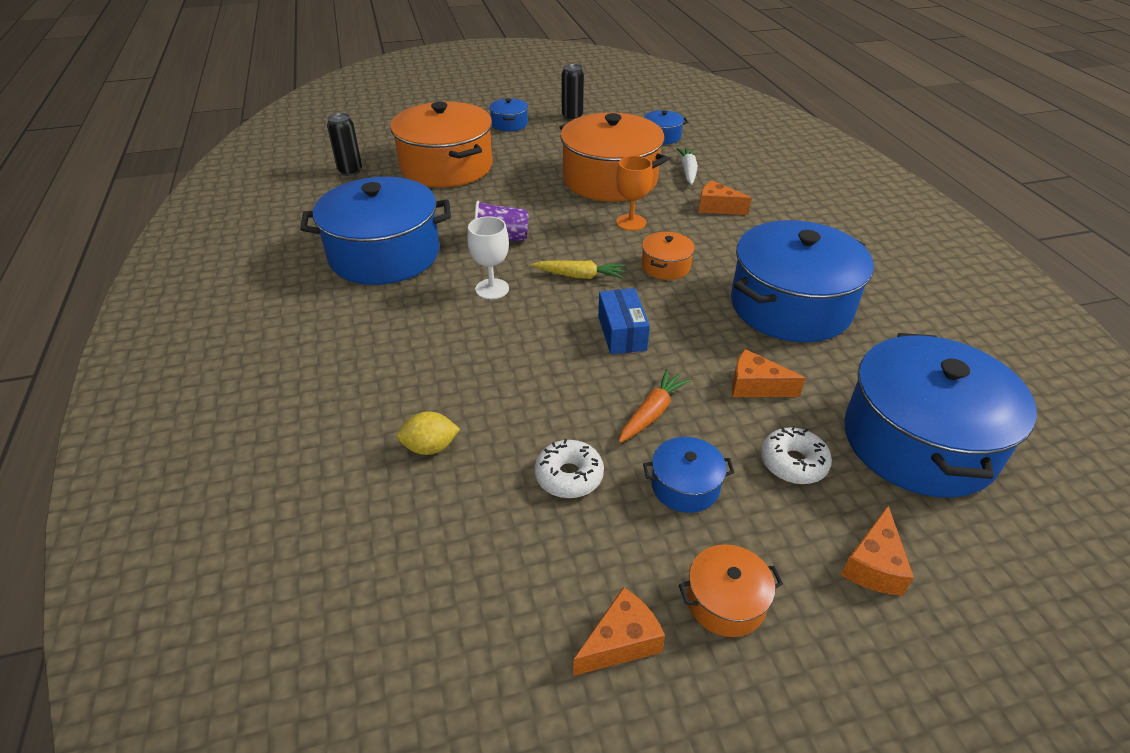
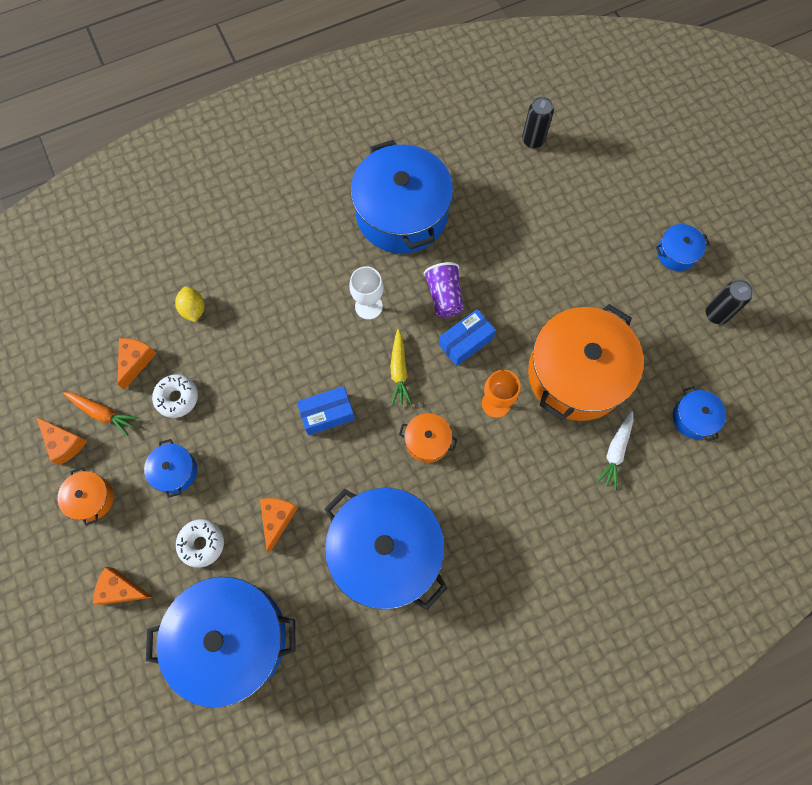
camera: 80 degrees right, 30 degrees up
(446, 166) = (563, 218): orange pot -> none
(558, 232) = (465, 342): none -> blue box
(652, 413) = (240, 445): orange carrot -> orange carrot (102, 413)
(688, 171) = (615, 451): white carrot -> white carrot turned 120 degrees clockwise
(717, 207) = (544, 484): orange cheese -> orange cheese (136, 361)

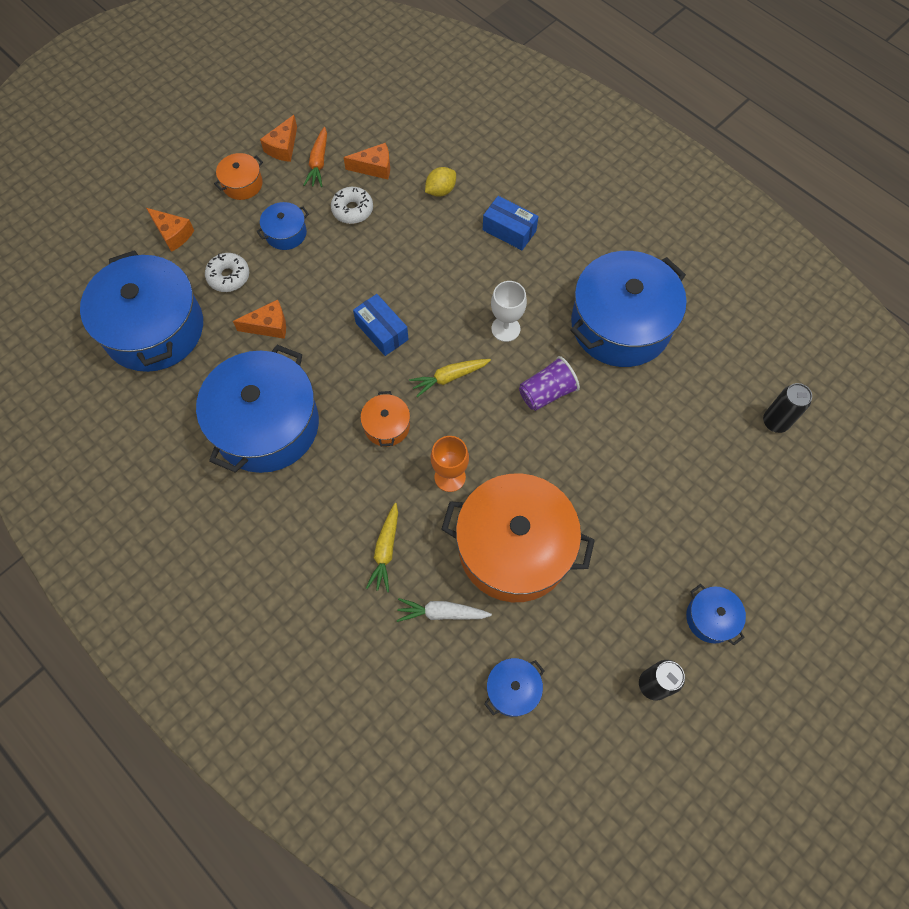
camera: 70 degrees right, 5 degrees down
(121, 589) = (173, 234): orange cheese -> orange cheese turned 135 degrees clockwise
(465, 342) = (505, 428): blue box -> blue box (509, 230)
(546, 480) = (385, 550): none -> yellow carrot

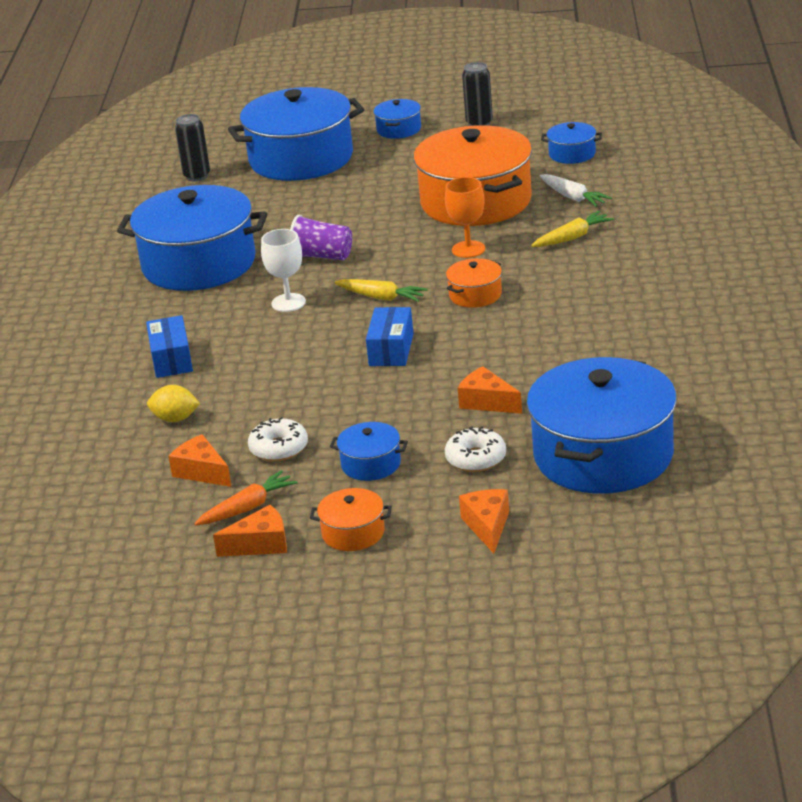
camera: 130 degrees left, 35 degrees down
(266, 425) = (577, 340): blue pot -> blue pot (301, 158)

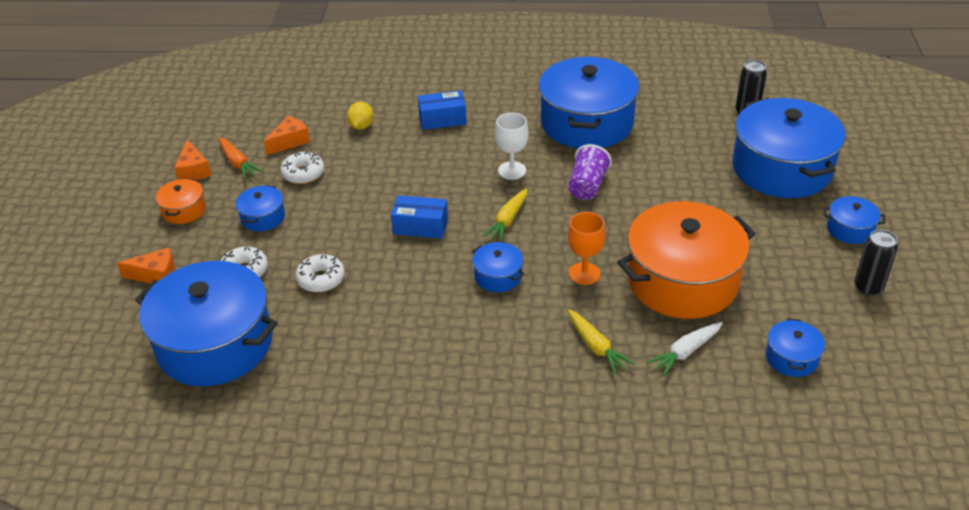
camera: 90 degrees right, 10 degrees up
(475, 295) = (498, 276): orange pot -> blue pot
(487, 402) = (321, 279): orange cheese -> white donut

